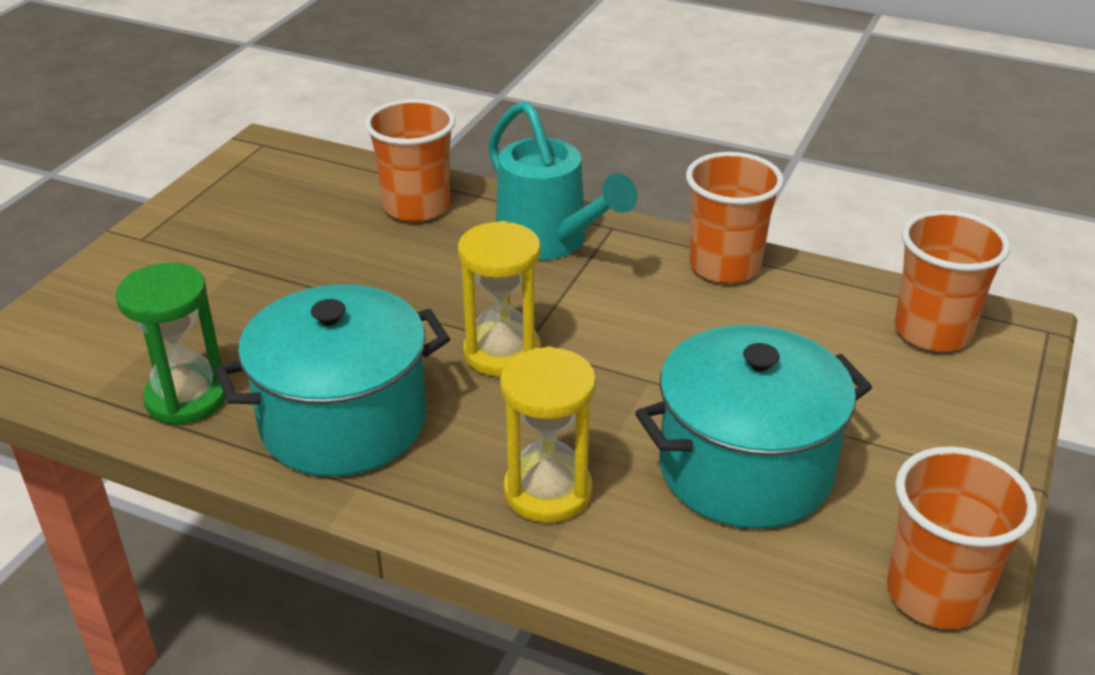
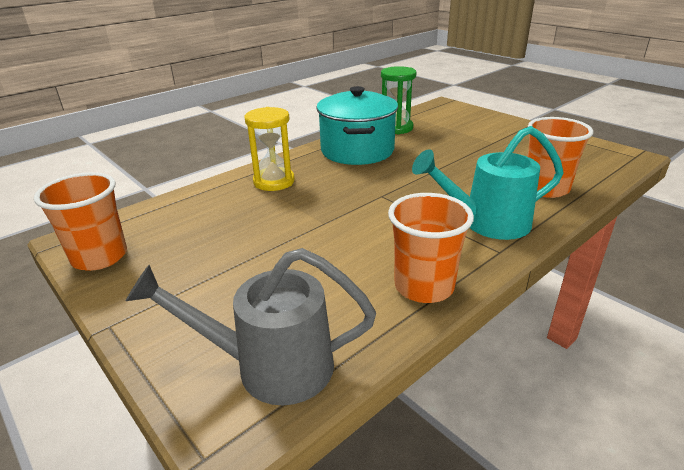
camera: 115 degrees right, 5 degrees down
(502, 353) = (379, 189): yellow hourglass -> none
(745, 469) = (232, 231): turquoise pot -> none
(932, 331) = (270, 366): orange cup -> grey watering can

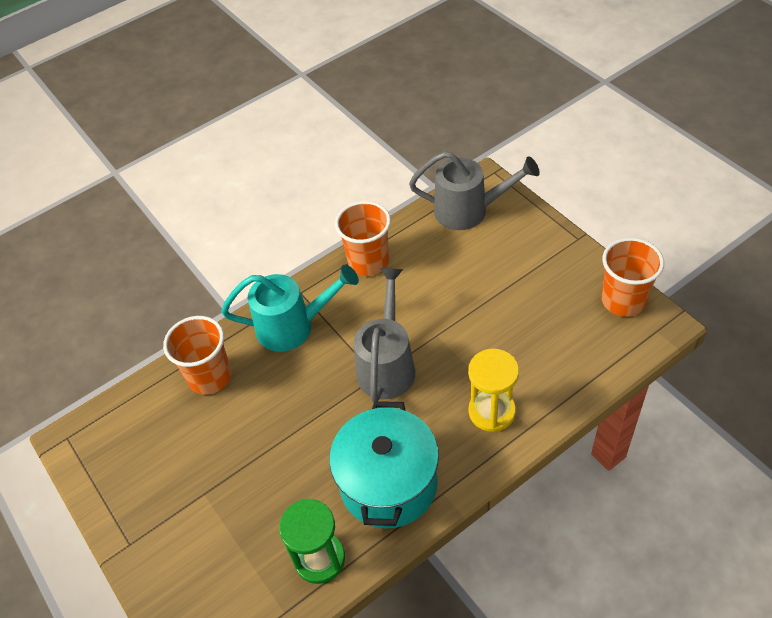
camera: 170 degrees left, 20 degrees up
(372, 202) = (387, 364): none -> grey watering can

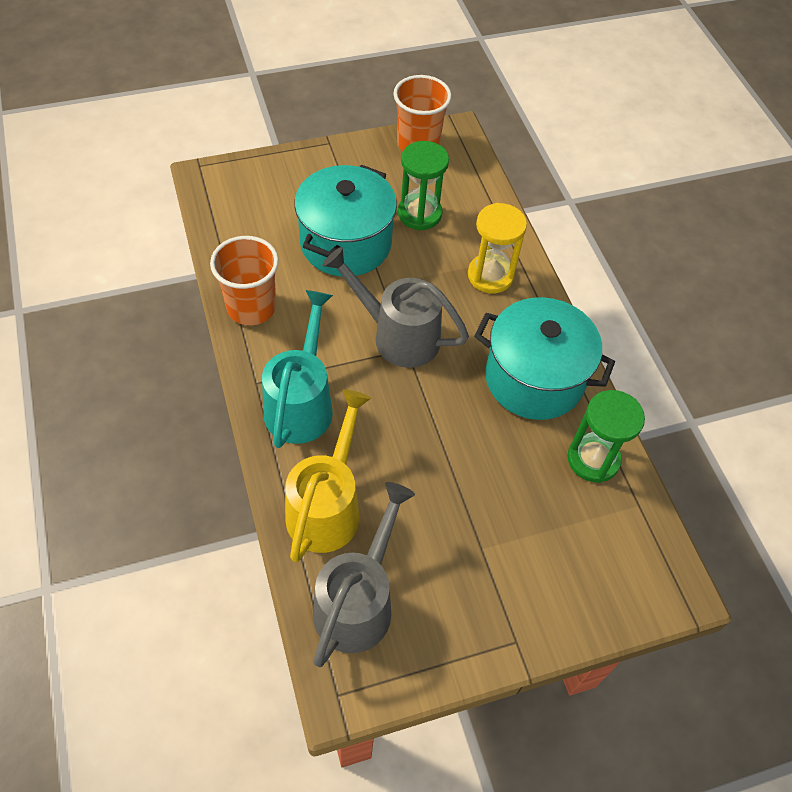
camera: 80 degrees left, 5 degrees up
(210, 377) = (327, 506): orange cup -> yellow watering can
(468, 293) = (345, 243): none -> turquoise pot
(469, 211) = (239, 203): grey watering can -> grey watering can (358, 601)
(534, 332) = (419, 214): none -> green hourglass

